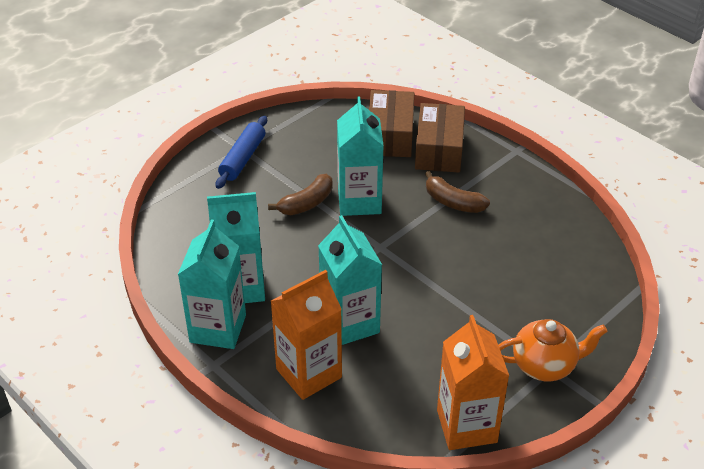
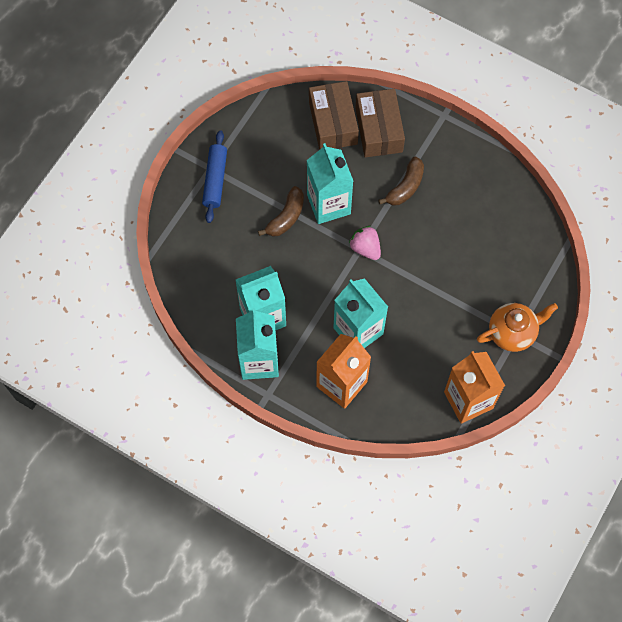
camera: 15 degrees left, 25 degrees up
(387, 247) = (365, 248): none -> pink strawberry
(453, 202) = (405, 187): brown banana -> brown banana turned 75 degrees counterclockwise

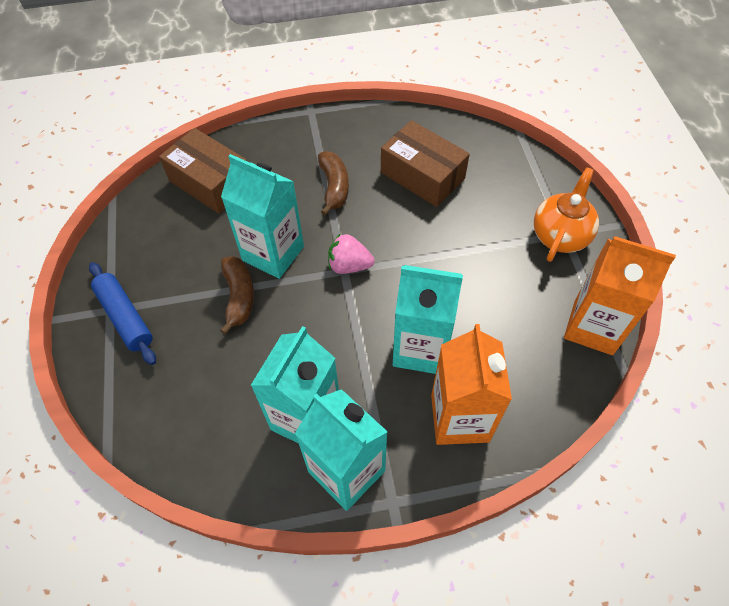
camera: 40 degrees left, 10 degrees down
(379, 130) = (262, 159): brown box -> brown box (422, 175)

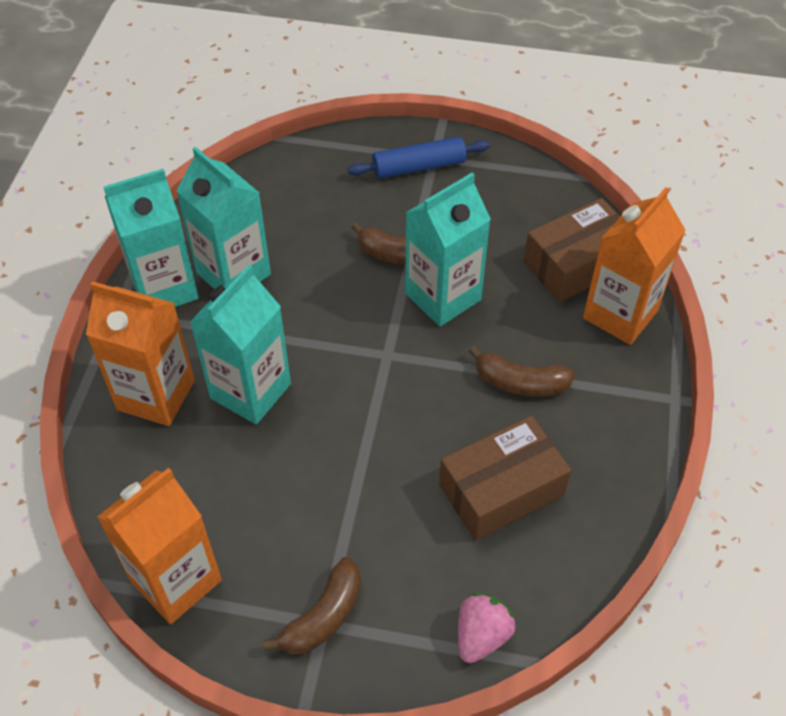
camera: 110 degrees right, 5 degrees down
(250, 149) = (620, 314): none -> orange carton
(349, 265) = (392, 361): pink strawberry -> pink strawberry (481, 636)
(560, 235) = (323, 616): orange teapot -> brown banana

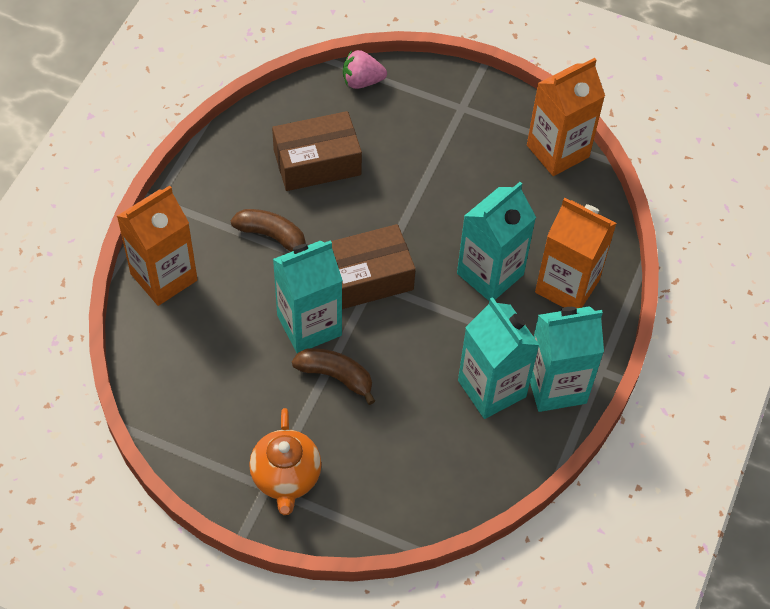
camera: 170 degrees left, 5 degrees up
(323, 616) = (461, 111): brown banana -> none
(419, 167) = (286, 477): blue rolling pin -> orange teapot
(481, 636) = (362, 81): pink strawberry -> pink strawberry turned 45 degrees clockwise
(577, 264) = (178, 332): brown box -> brown box (366, 277)

